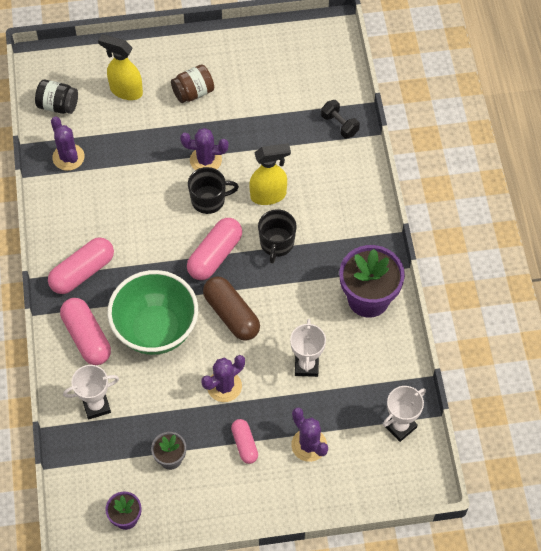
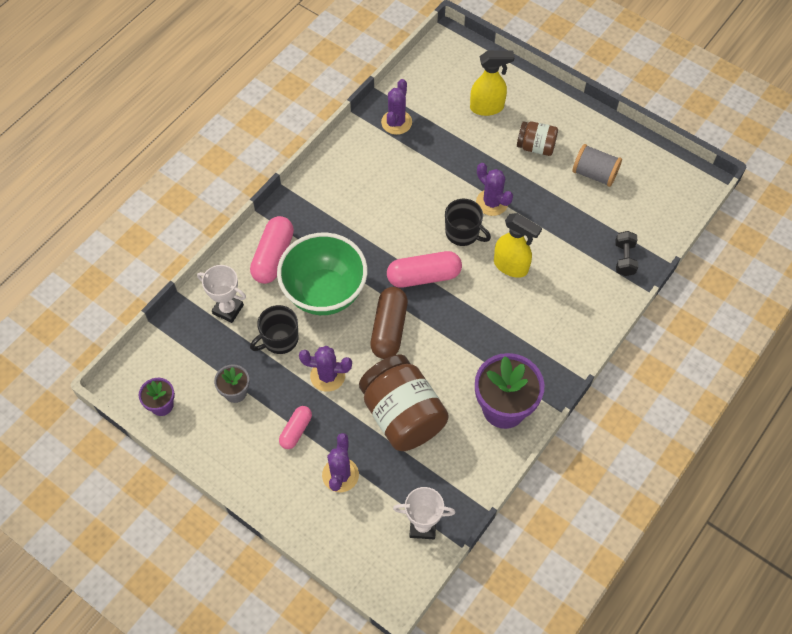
camera: 45 degrees right, 0 degrees up
(58, 105) = (428, 81): black jar -> none
(82, 272) = (319, 209): pink capsule -> none
(125, 91) = (487, 107): yellow spray bottle -> yellow spray bottle turned 105 degrees clockwise
(256, 79) = (594, 174): none -> grey spool
(276, 243) = (478, 306): black mug -> black mug (279, 339)
(306, 365) = (402, 415): white trophy -> brown jar

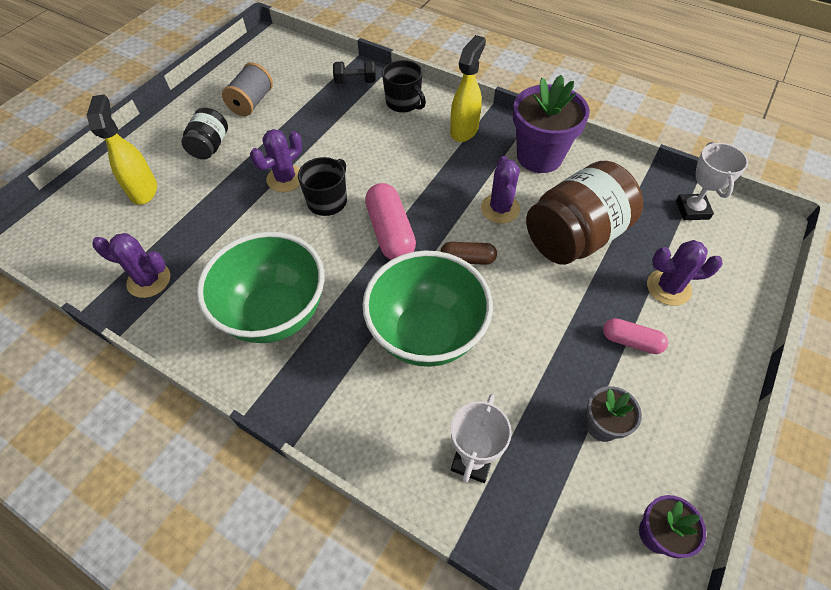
camera: 95 degrees left, 5 degrees down
(273, 257) = (374, 408): pink capsule -> none
(279, 339) = (507, 380): black mug -> black mug (404, 103)
(327, 376) = (546, 316): purple cactus -> purple cactus (500, 209)
(356, 199) = (275, 313): none -> green bowl
(389, 329) = (467, 259): brown capsule -> brown capsule, size x0.59
(511, 266) = (370, 159): yellow spray bottle -> yellow spray bottle (464, 130)
(536, 147) = (210, 146): brown jar -> black jar

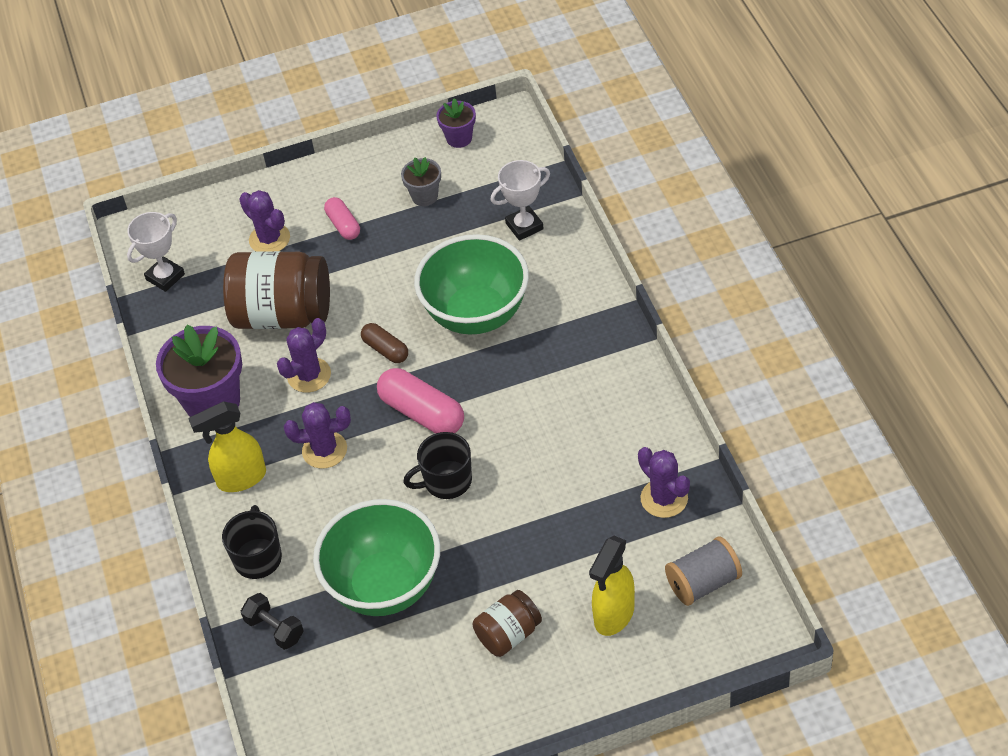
camera: 135 degrees left, 5 degrees down
(210, 146) = (508, 634): black jar -> brown jar
(252, 103) = (415, 677): grey spool -> grey spool (703, 583)
(275, 313) = (577, 400): green bowl -> green bowl (385, 586)
(285, 179) = (464, 535): purple cactus -> purple cactus (324, 450)
(390, 232) = (422, 413): pink capsule -> pink capsule turned 75 degrees counterclockwise

